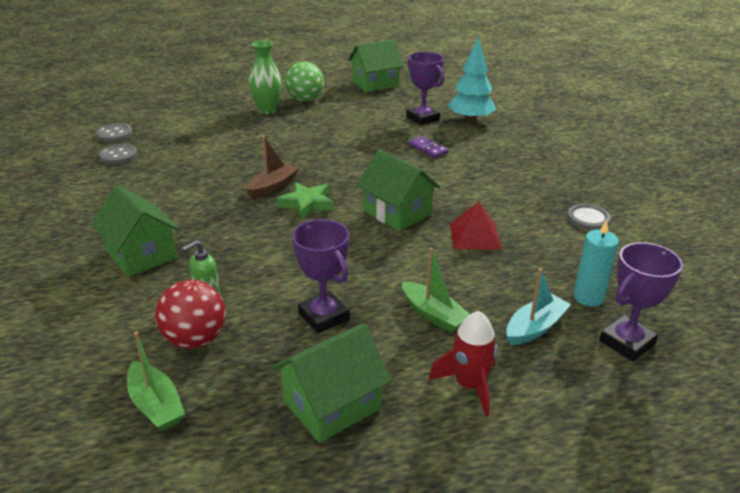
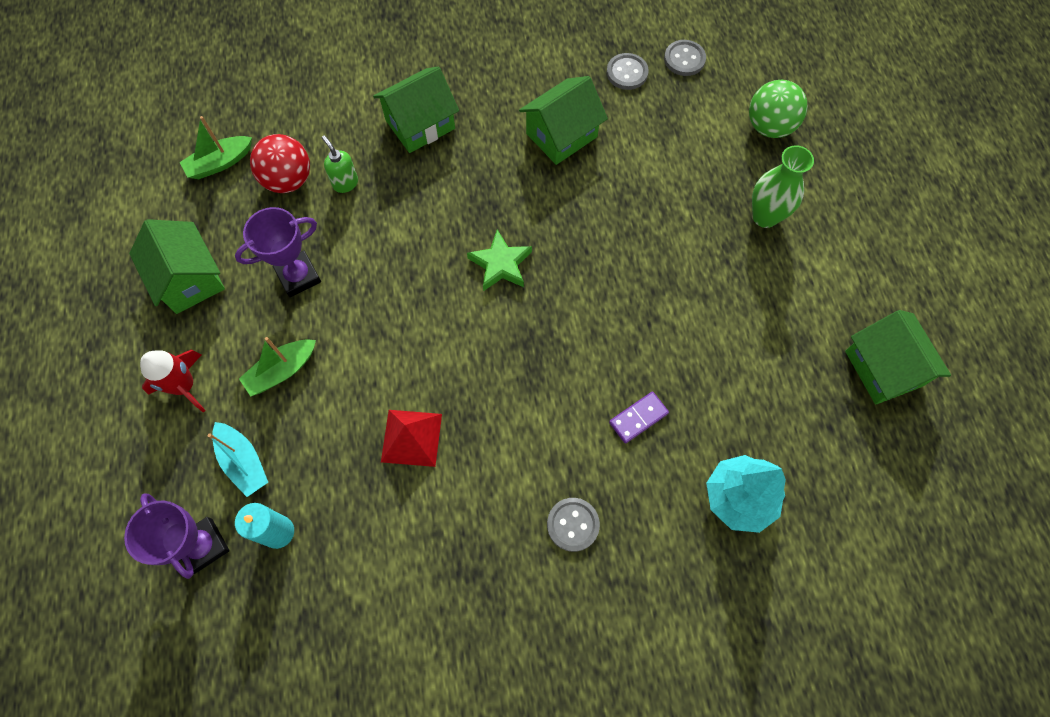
camera: 95 degrees right, 35 degrees up
(272, 187) = (542, 229): brown boat -> none
(305, 100) = (806, 264): green ball -> green ball (769, 127)
(397, 213) = (471, 358): green house -> green house (561, 135)
(422, 118) = (744, 425): purple trophy -> none
(588, 219) = (431, 588): grey button -> grey button (573, 524)

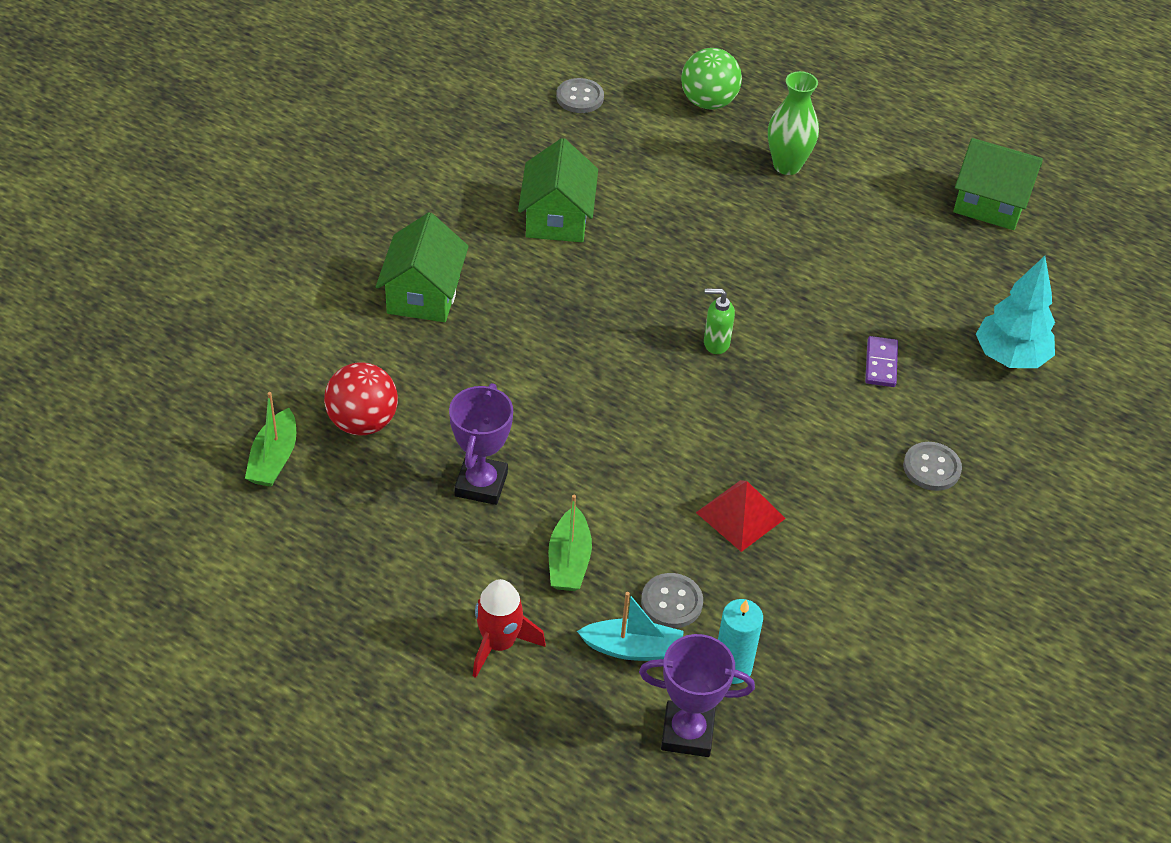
camera: 50 degrees left, 20 degrees down
(189, 279) = (382, 566): green house -> none
(345, 183) = (420, 386): green soap dispenser -> green soap dispenser (715, 343)
(500, 264) = (638, 344): green star -> none
(627, 73) = (547, 137): grey button -> grey button (671, 602)

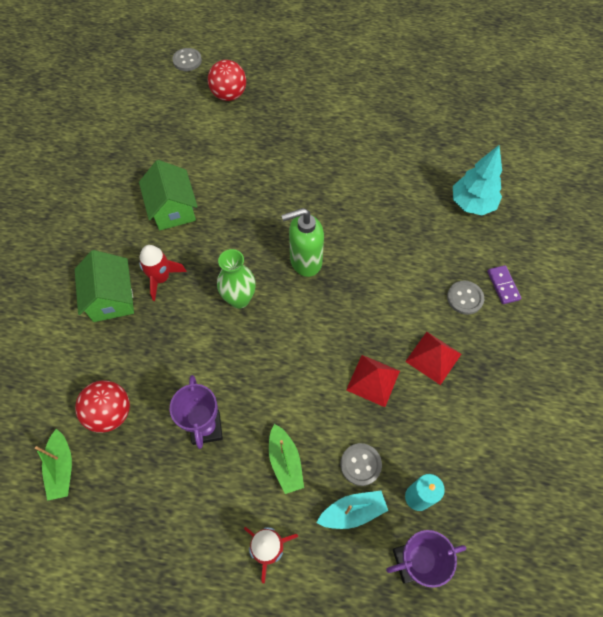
camera: 20 degrees left, 15 degrees up
(502, 294) = (161, 278): none -> red rocket
(580, 97) = (151, 118): grey button -> grey button (187, 60)
(708, 102) = (229, 95): green ball -> red ball
(715, 343) = (305, 261): green soap dispenser -> green soap dispenser, size x1.84
(787, 165) = (292, 122): green vase -> green vase (239, 299)
(843, 521) = (433, 357): none -> red pyramid
(881, 364) = (404, 237): purple domino -> purple domino (503, 285)
(990, 204) = (415, 106): green house -> none

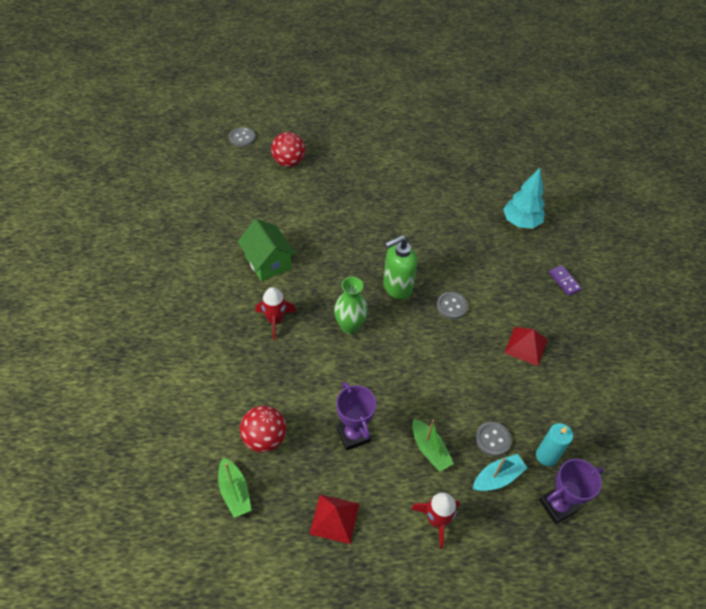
camera: 15 degrees left, 10 degrees down
(111, 298) = (235, 344): green house -> none
(373, 380) = (482, 372): red pyramid -> red pyramid (334, 518)
(465, 298) = (537, 296): grey button -> grey button (451, 306)

